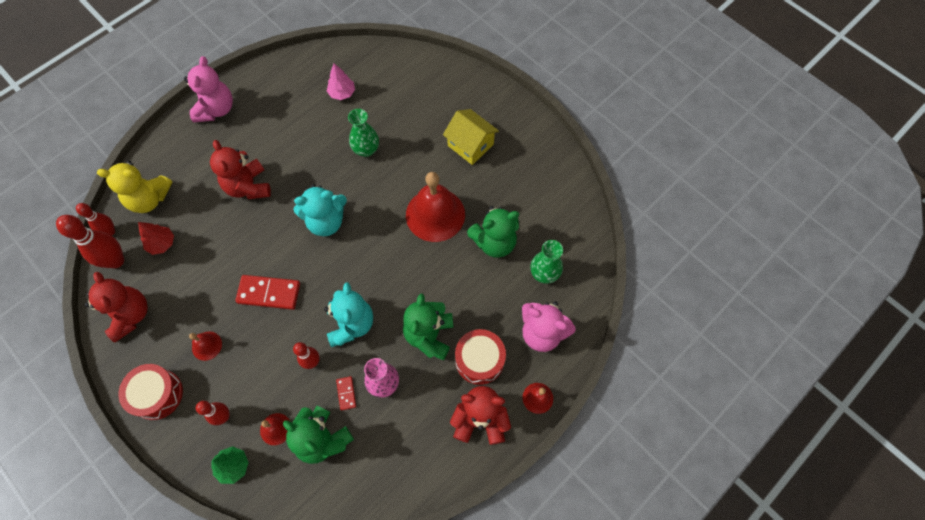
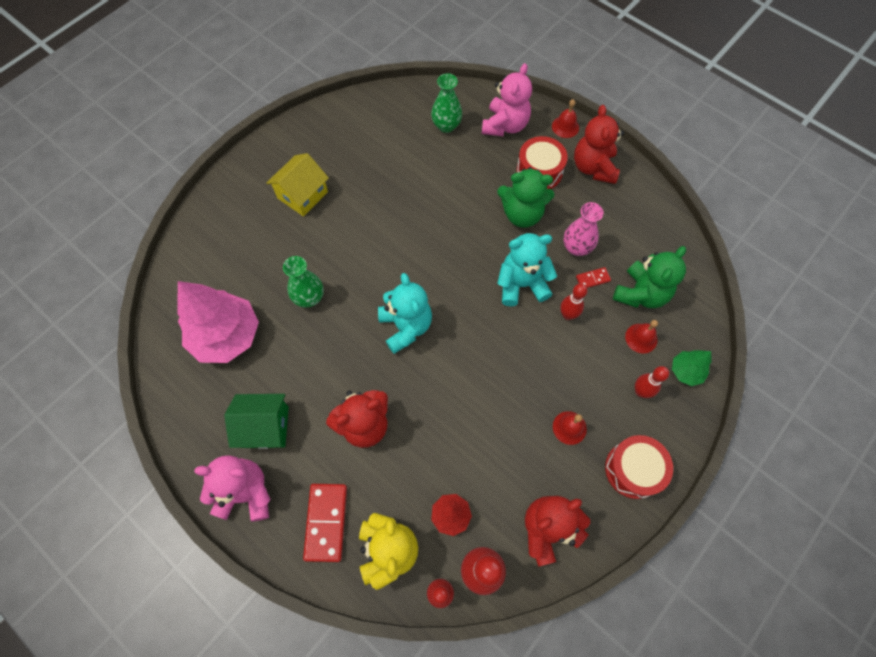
camera: 95 degrees left, 0 degrees up
(262, 120) = (265, 427): none -> green house
(269, 293) = (499, 372): red domino -> red domino (326, 522)
(342, 93) = (226, 336): pink tree -> pink tree, size x2.10
(435, 214) = (389, 220): red bell -> none
(494, 242) = (417, 167): green teddy bear -> none

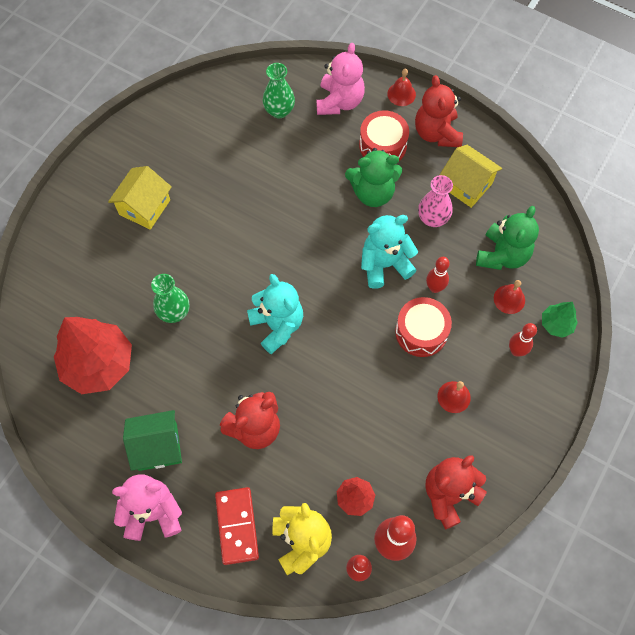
camera: 10 degrees left, 0 degrees up
(226, 336) = (98, 364): pink tree -> red tree
(592, 279) = (453, 248): red domino -> none
(615, 220) = (466, 185): none -> yellow house
(633, 469) = (520, 426): red drum -> red drum (421, 332)

